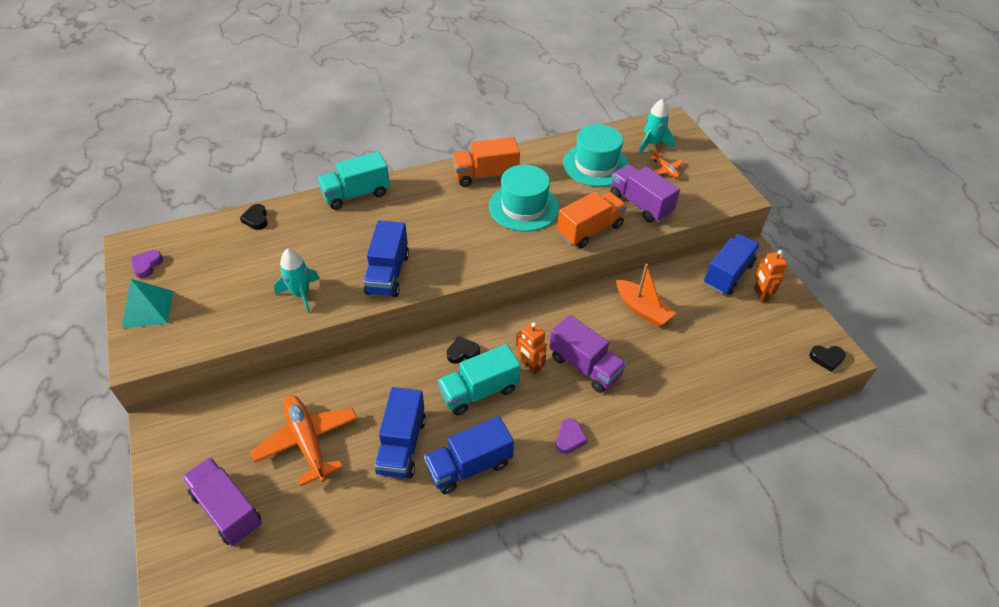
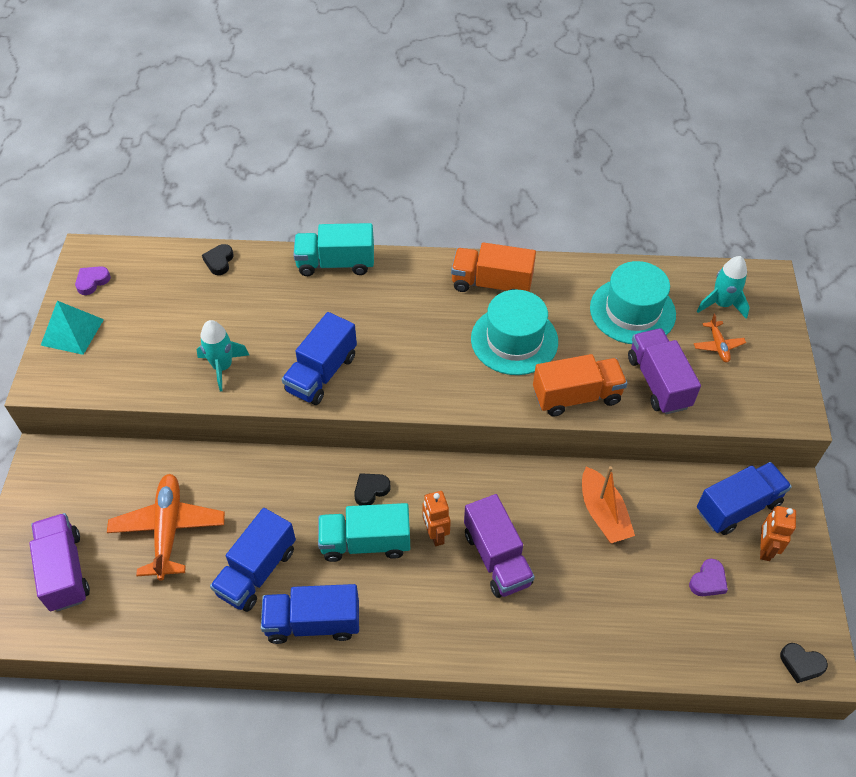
camera: 25 degrees right, 5 degrees up
(462, 352) = (371, 490): black heart -> black heart turned 45 degrees counterclockwise
(569, 438) = (434, 636): purple heart -> purple heart (708, 581)

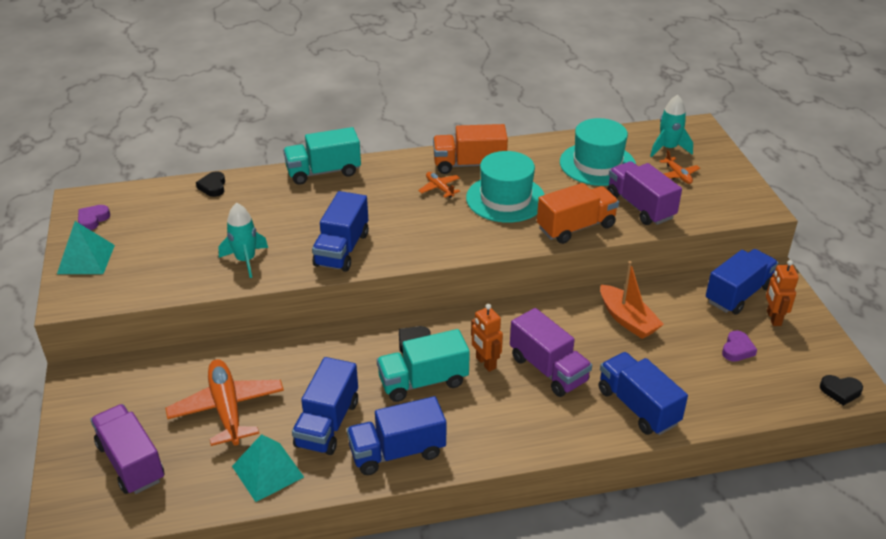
camera: 15 degrees left, 15 degrees down
(184, 614) = (267, 471): none -> turquoise pyramid
(448, 311) = (439, 188): none -> orange plane
(573, 629) = (638, 407): none -> blue truck

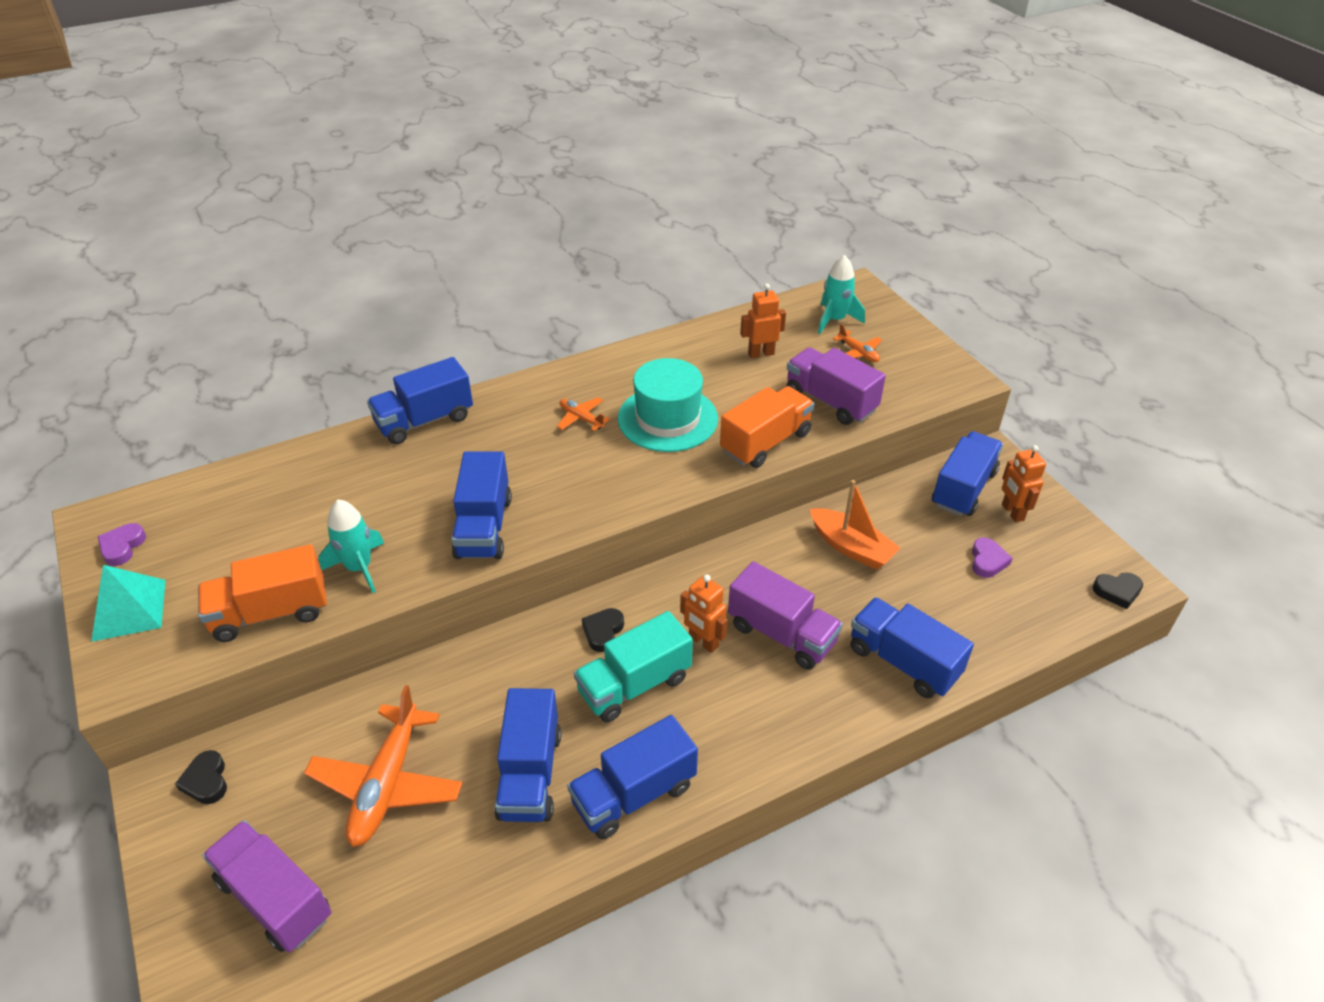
camera: 15 degrees left, 5 degrees up
(213, 187) = (281, 467): black heart -> black heart (206, 781)
(227, 409) = (387, 784): orange plane -> orange plane turned 135 degrees counterclockwise
(267, 471) = (471, 865): turquoise pyramid -> none
(323, 172) = (424, 420): turquoise truck -> blue truck
(469, 164) = (607, 380): orange truck -> orange truck (271, 613)
(597, 164) = (761, 353): turquoise hat -> orange robot

